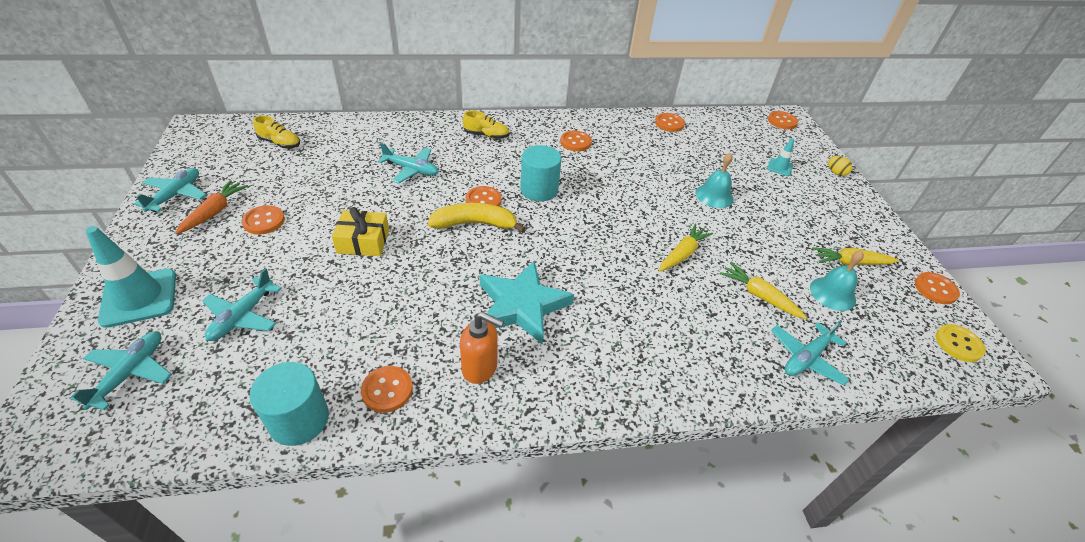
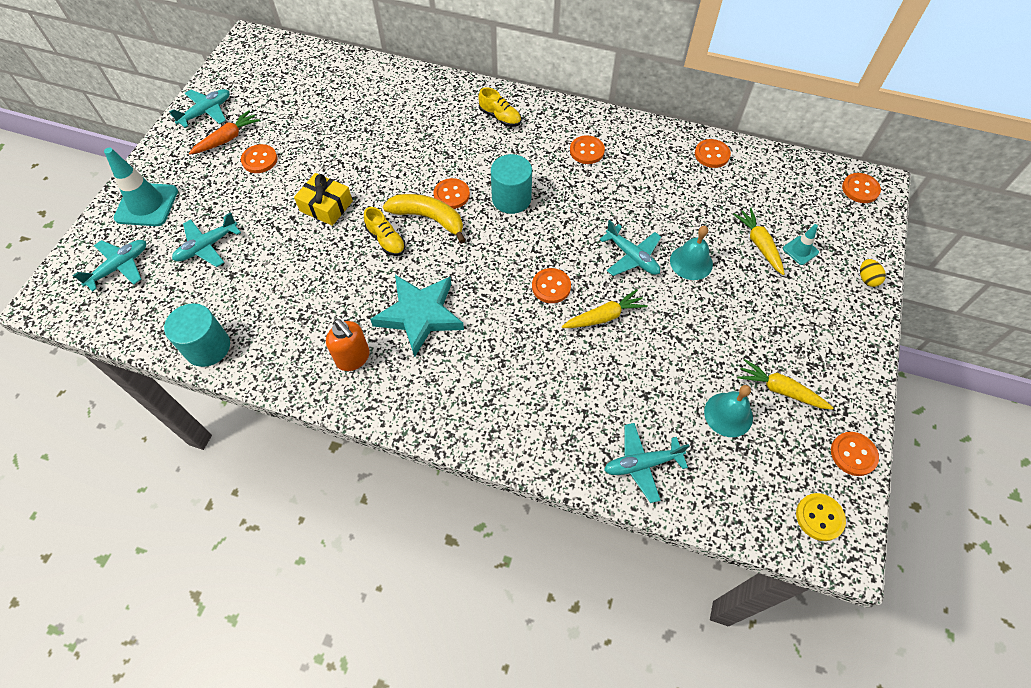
camera: 30 degrees right, 15 degrees up
(280, 143) = (308, 77): yellow shoe -> yellow shoe (386, 240)
(387, 390) = (276, 348): orange button -> orange button (551, 286)
(411, 170) = (406, 140): turquoise plane -> turquoise plane (632, 257)
(759, 296) = (647, 388): yellow carrot -> yellow carrot (759, 245)

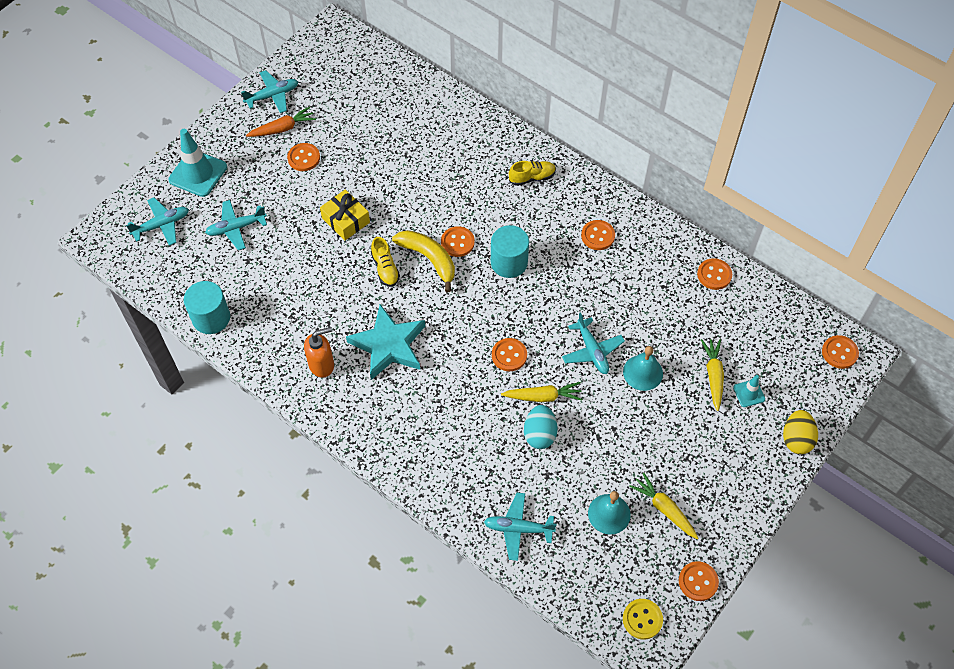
camera: 20 degrees right, 0 degrees up
(353, 358) = (322, 365): orange soap dispenser -> orange soap dispenser turned 90 degrees counterclockwise
(500, 117) = (532, 177): yellow shoe -> yellow shoe turned 75 degrees counterclockwise
(618, 355) = (539, 434): none -> turquoise egg
(867, 279) = (796, 439): yellow egg -> yellow egg, size x1.62

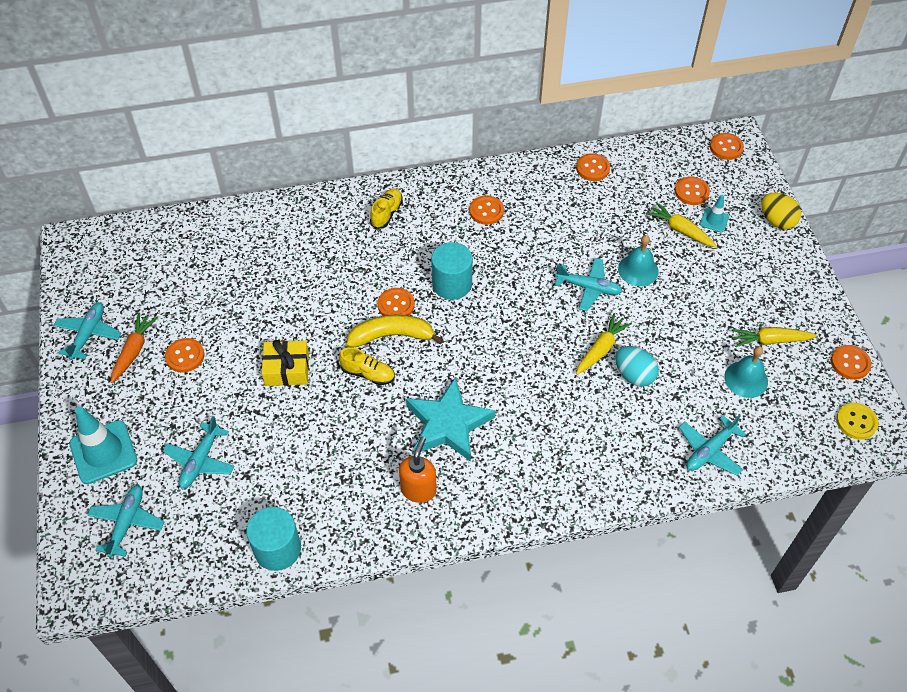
camera: 50 degrees left, 5 degrees down
(509, 355) = (541, 345): orange button -> orange button (691, 192)

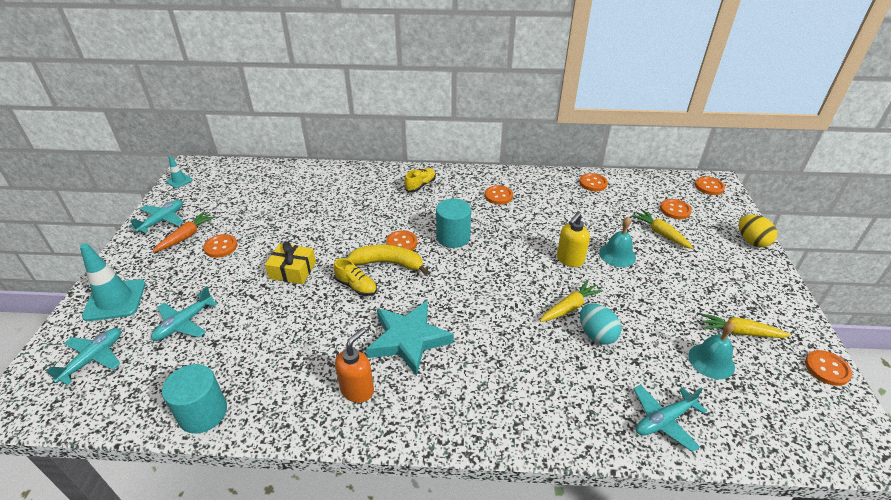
camera: 15 degrees right, 15 degrees down
(588, 288) = (569, 260): turquoise plane -> yellow soap dispenser
(714, 220) = (693, 232): turquoise traffic cone -> turquoise traffic cone (179, 180)
(856, 422) = (836, 428): yellow button -> none

